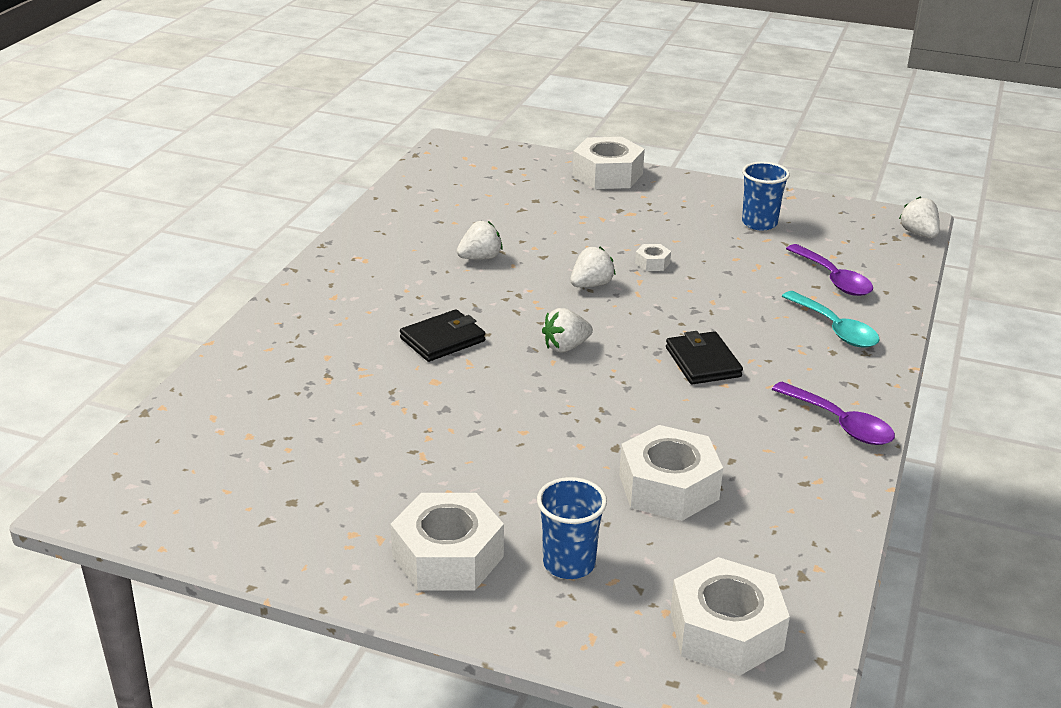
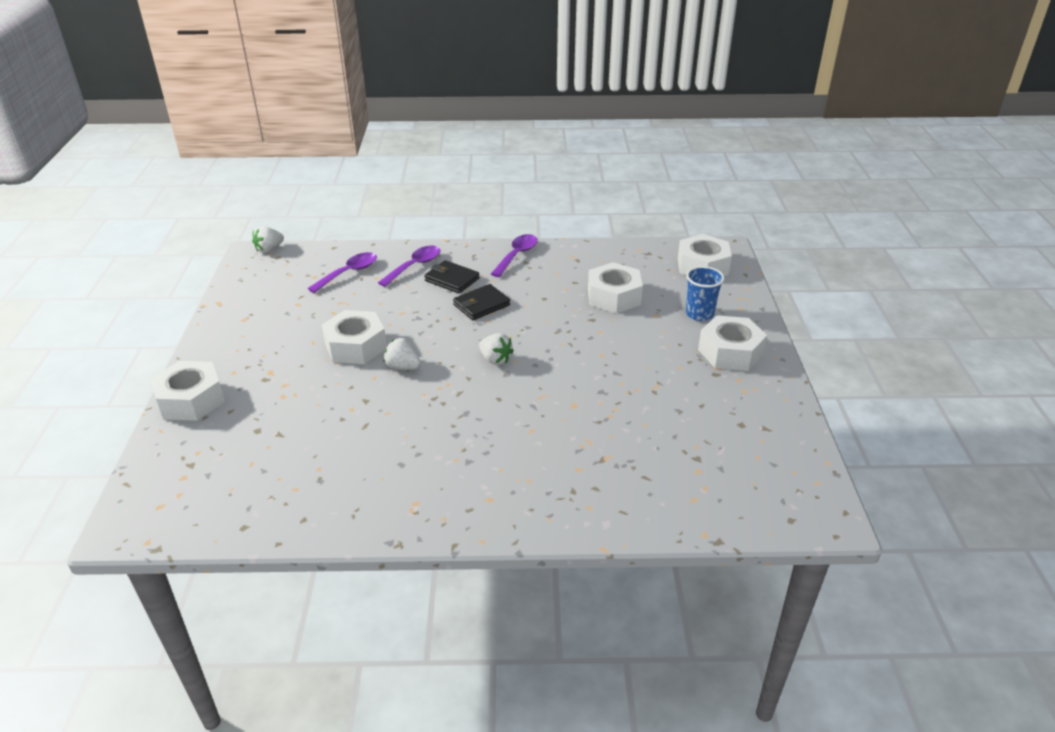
camera: 110 degrees left, 5 degrees up
(442, 340) = (520, 417): black wallet -> black wallet (452, 279)
(480, 258) = (383, 433): white strawberry -> none
(652, 263) = (355, 346): white nut -> white nut, size x2.27
(759, 223) = (271, 310): blue cup -> none
(834, 329) = (414, 266): turquoise spoon -> purple spoon

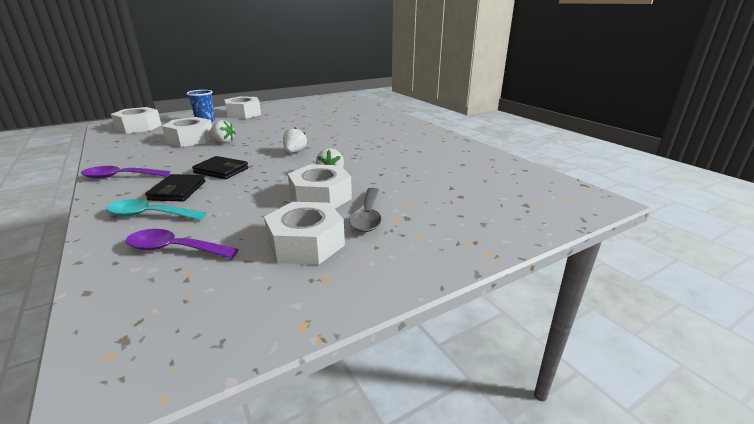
camera: 120 degrees left, 10 degrees down
(191, 400) = (478, 240): white nut -> white nut (306, 243)
(269, 249) = (87, 368): white strawberry -> white strawberry (223, 142)
(293, 360) = (367, 216): none -> grey spoon
(414, 266) = (150, 215): purple spoon -> turquoise spoon

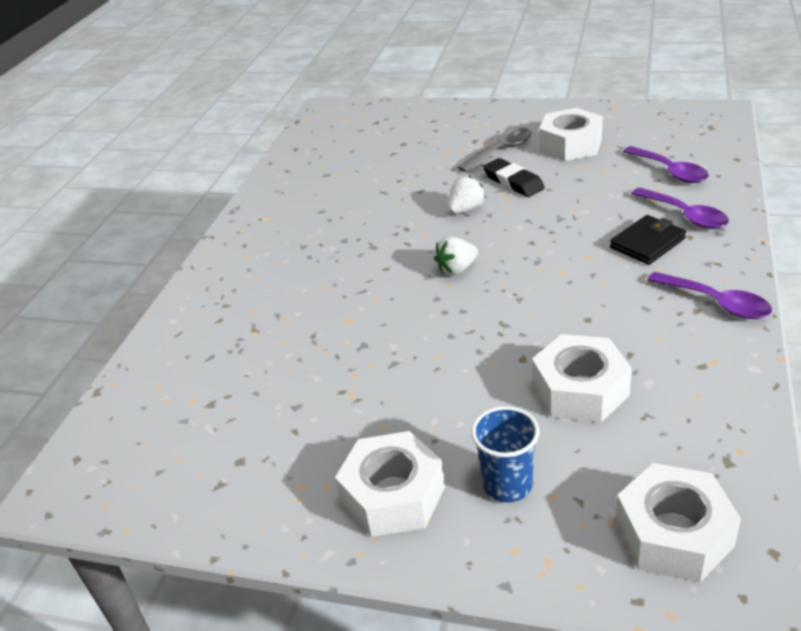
camera: 130 degrees left, 10 degrees up
(150, 215) = (684, 215): turquoise spoon -> purple spoon
(221, 170) = (579, 264): black wallet -> none
(223, 142) = (530, 350): white strawberry -> none
(320, 197) = (513, 182): white nut -> black eraser

